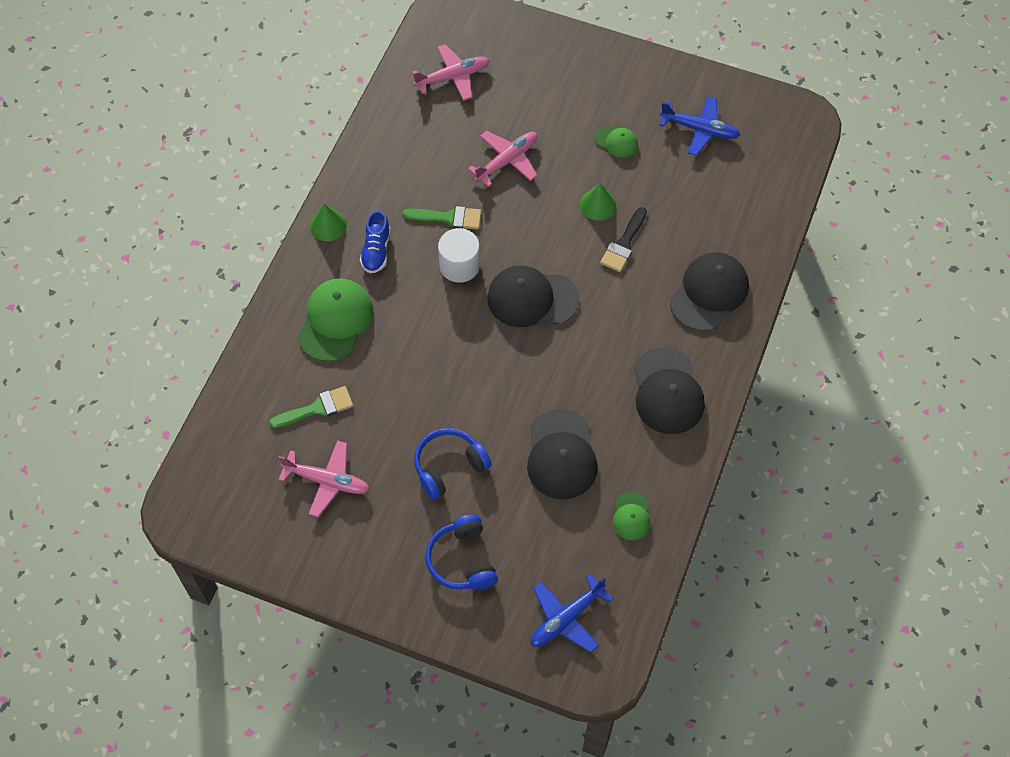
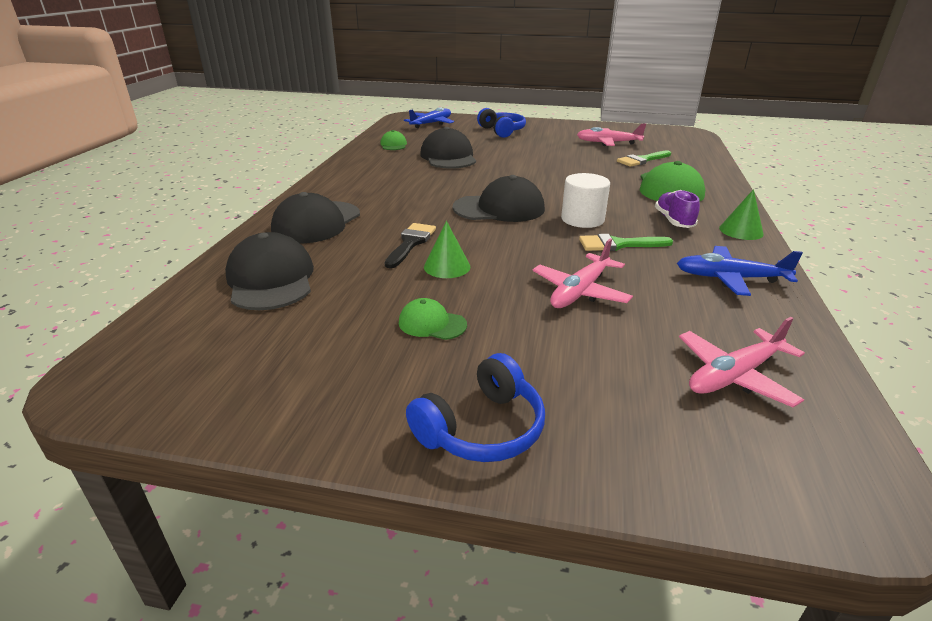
camera: 170 degrees right, 30 degrees down
(376, 251) = (674, 221): blue shoe -> purple shoe
(449, 466) = (528, 150): blue headphones -> blue headphones (481, 428)
(667, 392) = (365, 180): black cap -> black cap (271, 279)
(699, 129) = (297, 350): blue plane -> blue plane (730, 278)

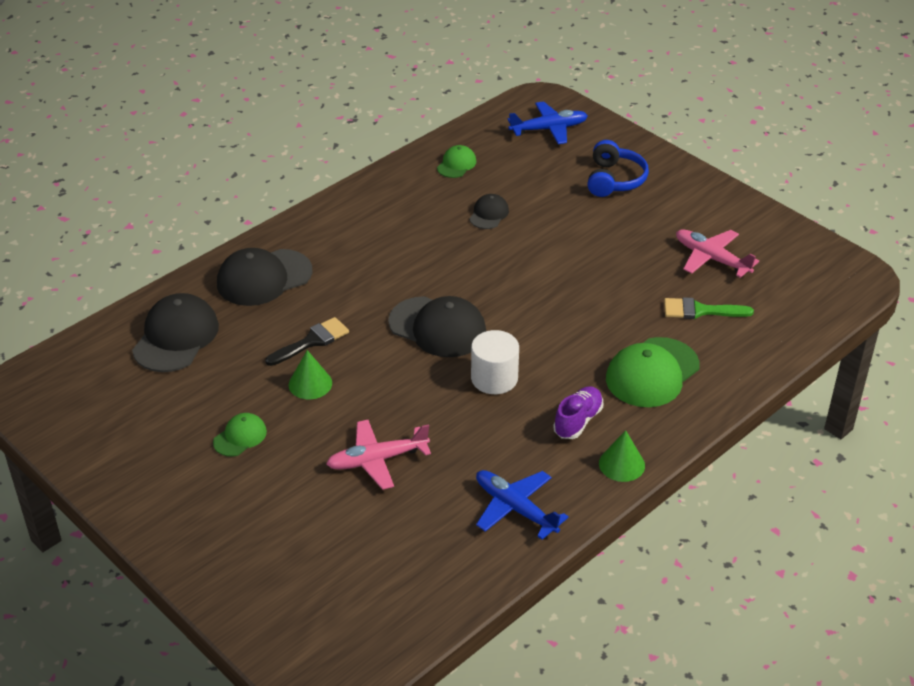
camera: 35 degrees right, 10 degrees up
(432, 324) = (240, 437): green cap -> green cap turned 75 degrees clockwise
(448, 157) = (489, 214): black cap -> black cap, size x0.53
(481, 428) = (187, 529): blue headphones -> none
(618, 244) = (480, 426): green brush -> none
(735, 375) = (379, 581): pink plane -> none

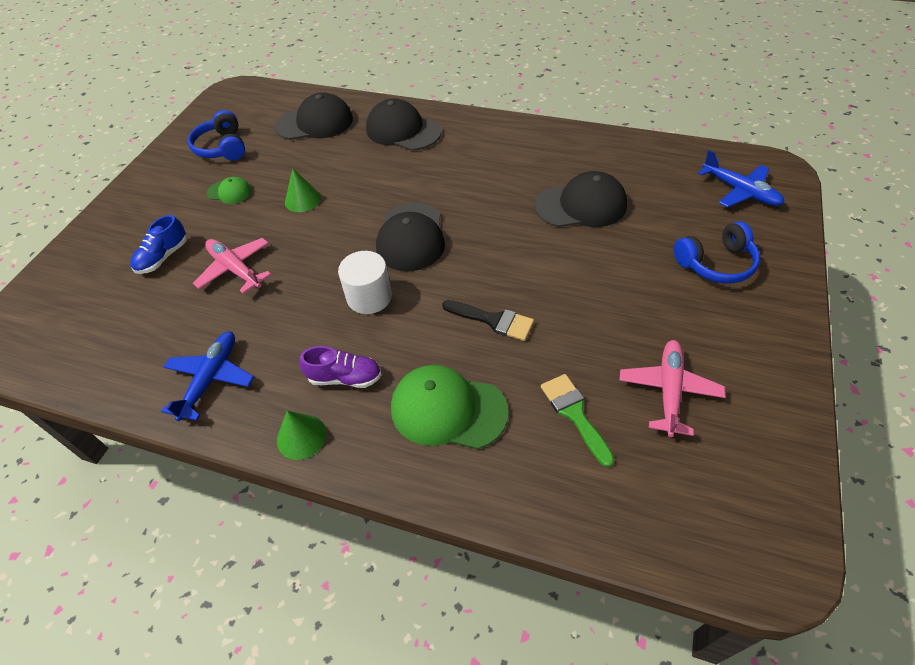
camera: 65 degrees right, 10 degrees up
(143, 424) = (222, 147): none -> blue headphones
(307, 513) = (163, 257): none -> blue shoe
(312, 341) = (349, 180): black brush -> black brush (493, 320)
(456, 164) = (627, 161): green cap -> none
(489, 214) = (581, 205): black cap -> black cap, size x1.90

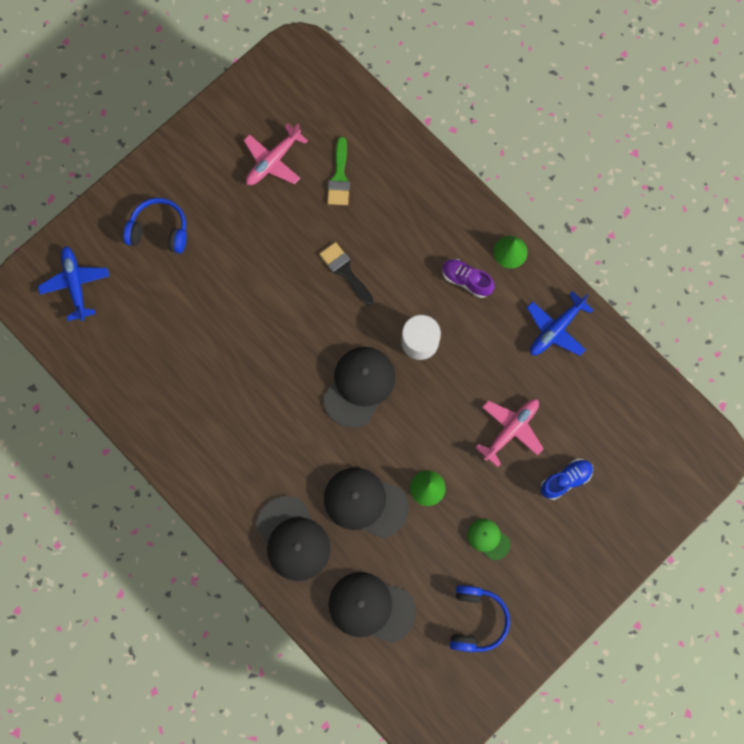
camera: 155 degrees left, 25 degrees up
(235, 269) = (510, 430): pink plane -> pink plane turned 120 degrees counterclockwise
(448, 409) = (412, 221): green cap -> none
(581, 205) = (206, 342): black cap -> black cap (365, 502)

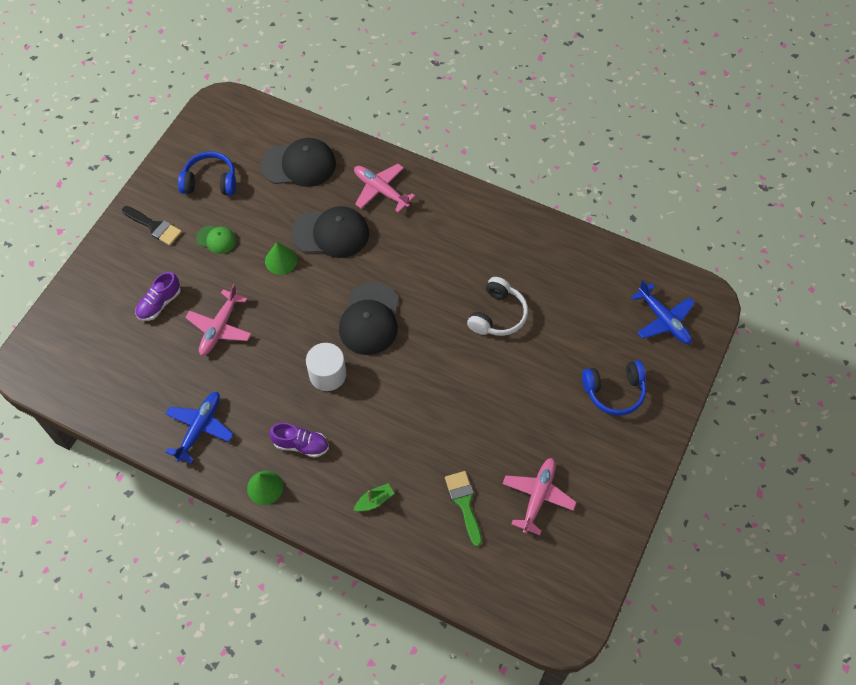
camera: 160 degrees right, 15 degrees down
(232, 346) = (497, 315): none -> white headphones
(293, 539) = (381, 190): black cap -> pink plane
(345, 271) = (422, 414): black brush -> black brush (154, 227)
(417, 206) = (374, 501): none -> green boat
(476, 620) = (210, 181): blue headphones -> blue headphones turned 105 degrees clockwise
(565, 480) = (159, 303): blue shoe -> purple shoe

